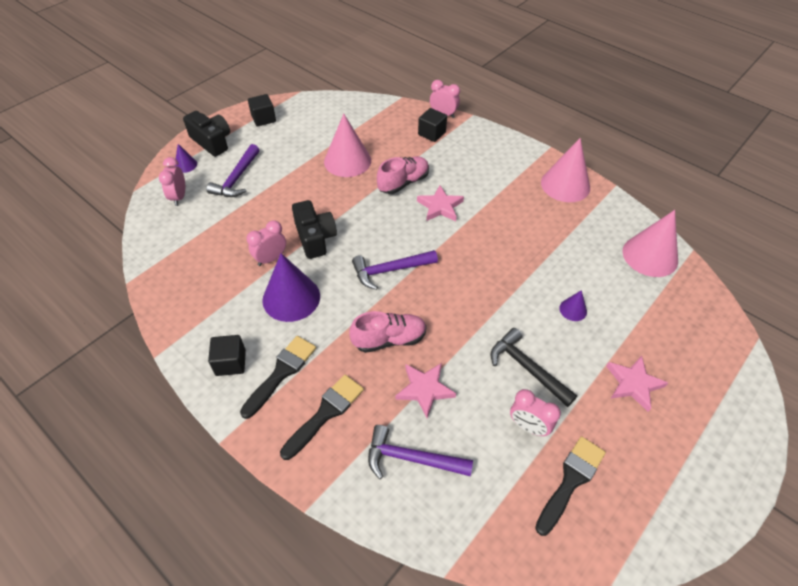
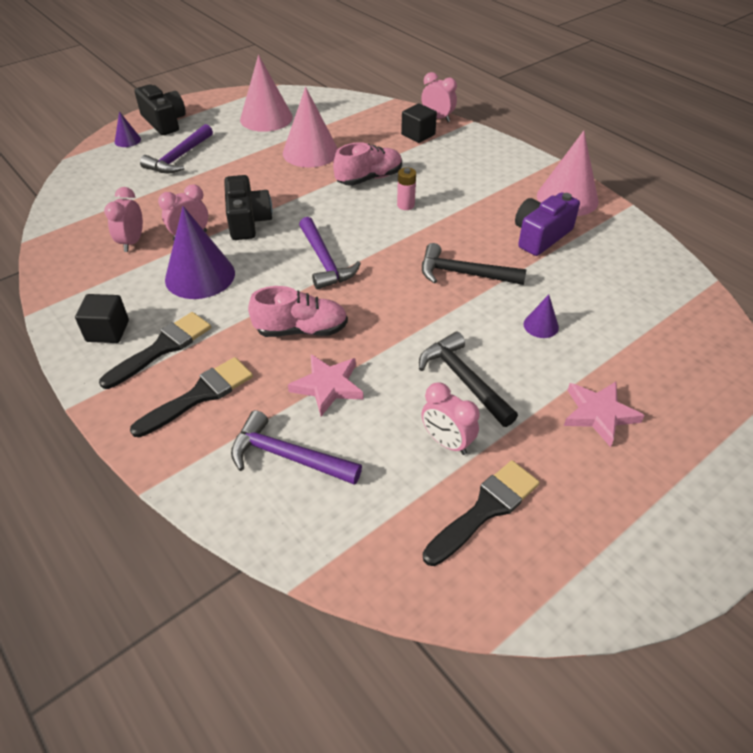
camera: 10 degrees right, 5 degrees down
(179, 197) = (109, 169): pink clock -> pink clock (132, 242)
(263, 119) = (229, 106): black cube -> none
(389, 270) = (325, 261): purple hammer -> purple hammer turned 105 degrees counterclockwise
(440, 206) = (405, 205): pink star -> pink battery
(502, 268) = (463, 274): none -> black hammer
(553, 224) = (541, 236): none -> purple camera
(650, 256) = (657, 280): pink cone -> pink cone (266, 118)

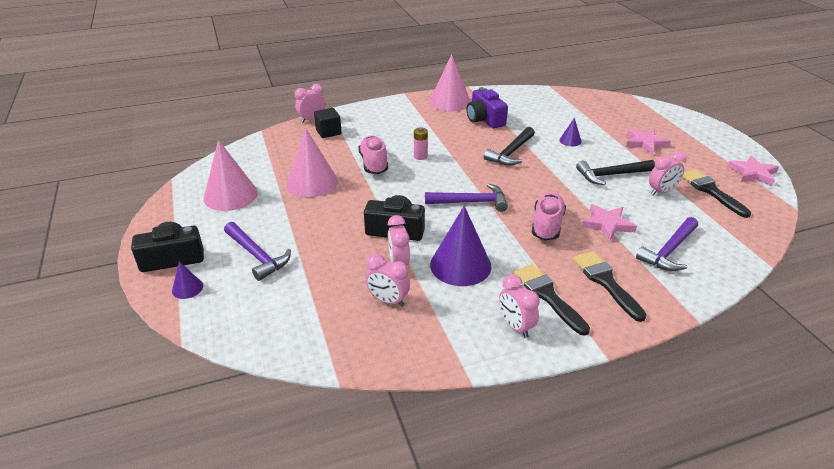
camera: 70 degrees left, 10 degrees down
(107, 331) = (515, 326): black cube -> pink clock
(591, 579) = (752, 173): none -> pink star

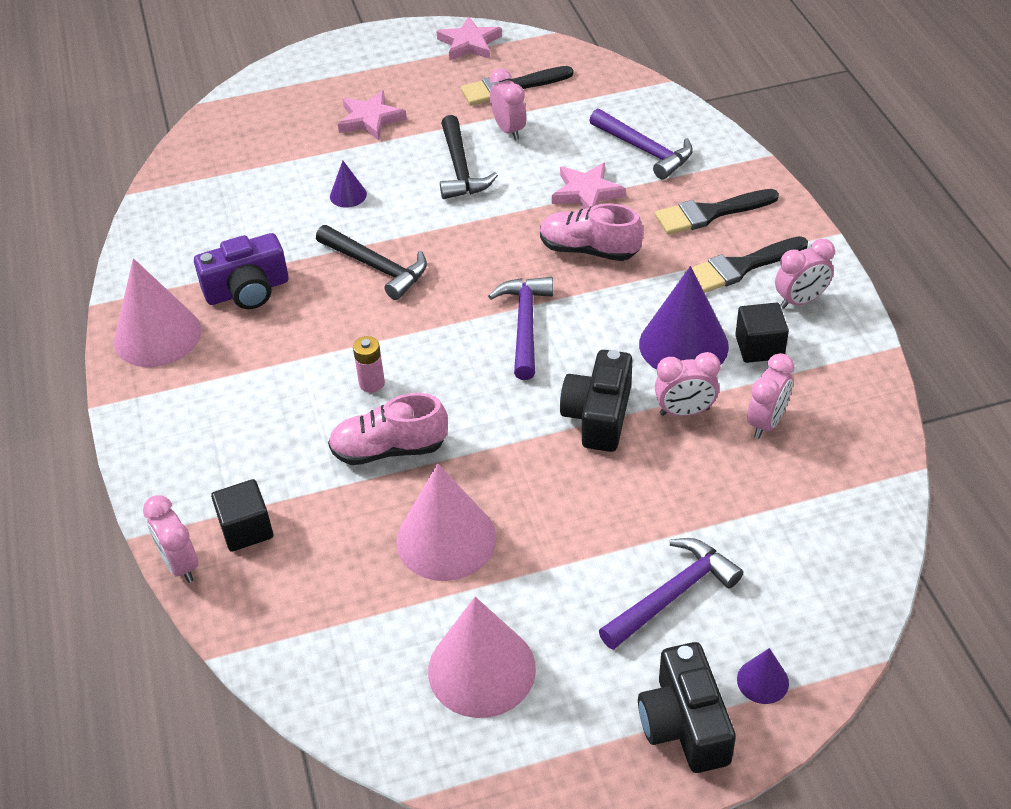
camera: 85 degrees left, 10 degrees up
(462, 301) = (759, 347): none -> black cube

